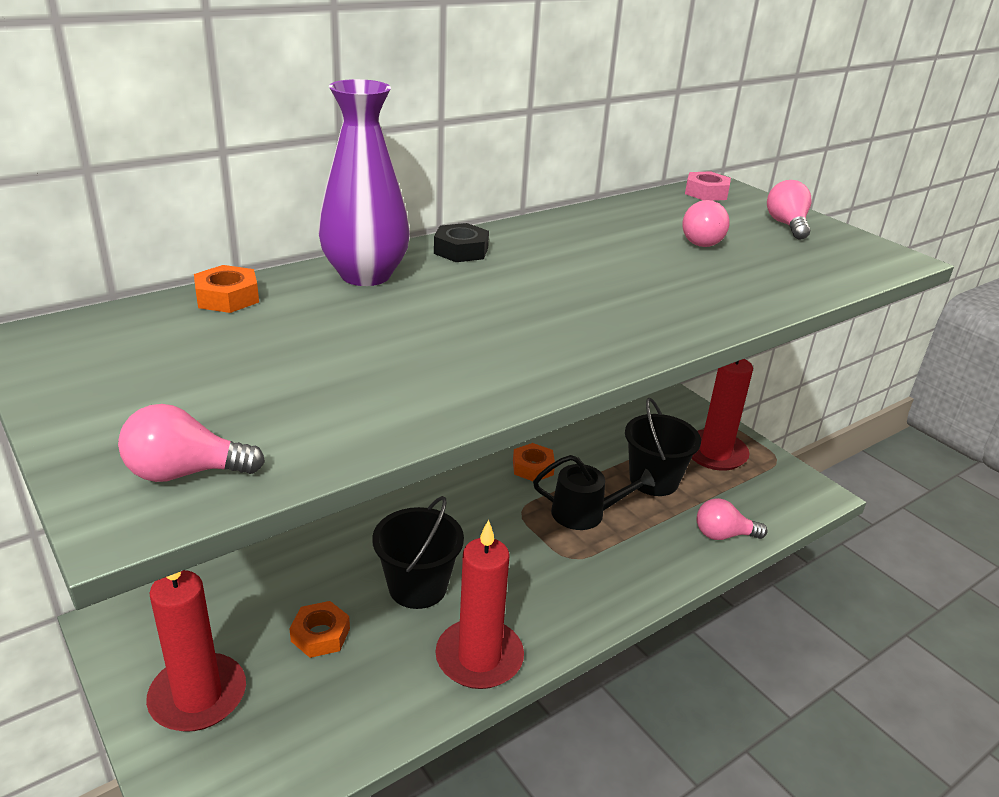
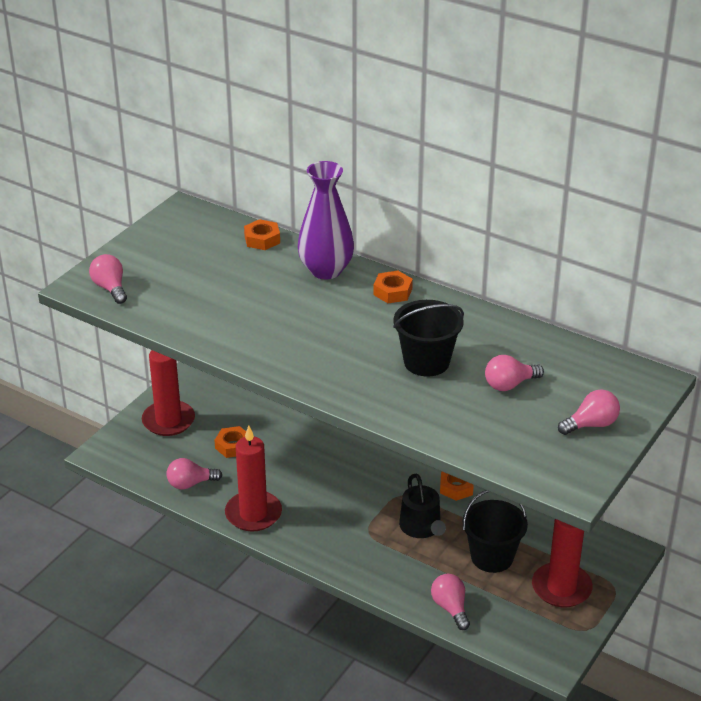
camera: 70 degrees right, 5 degrees up
(368, 713) = (190, 484): none -> pink light bulb
(418, 587) = (294, 470): black bucket -> black bucket (426, 362)
(461, 250) = (392, 292): black nut -> orange nut
(706, 193) = (626, 374): pink nut -> none

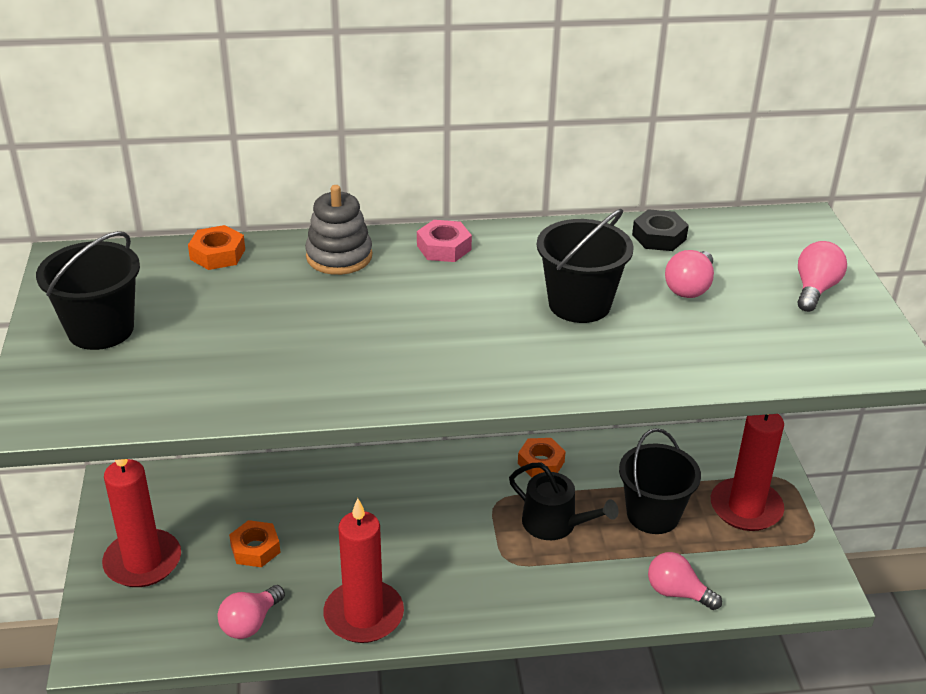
camera: 40 degrees left, 0 degrees up
(110, 288) = (81, 398): pink light bulb -> none
(157, 256) = (101, 330): none -> black bucket
(326, 270) = (339, 256): purple vase -> grey stacking toy
(392, 292) = (444, 247): orange nut -> pink nut
(537, 345) = (659, 237): none -> black nut

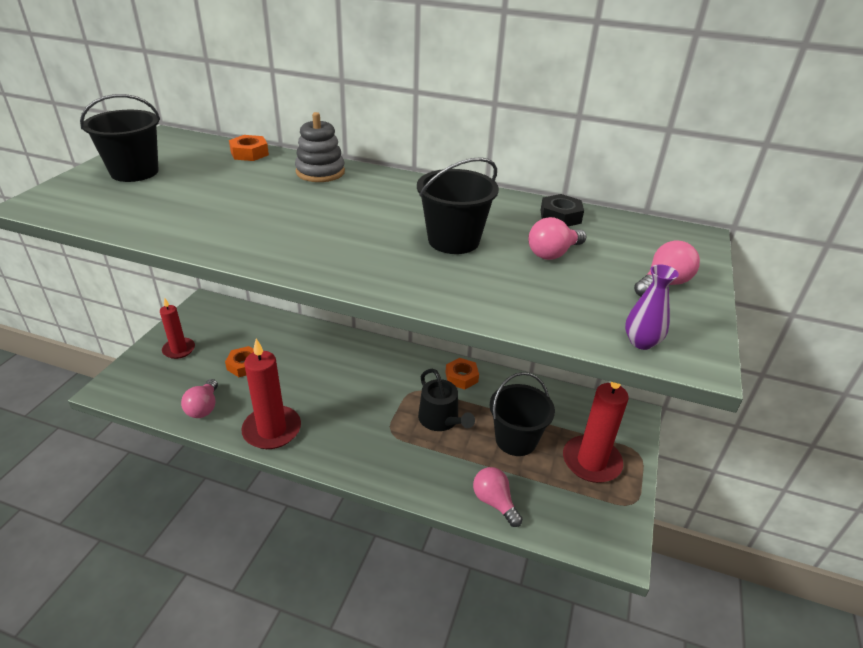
camera: 25 degrees right, 0 degrees up
(143, 562) = (179, 349): red candle -> red candle, size x0.62
(250, 623) = (203, 407): pink light bulb -> pink light bulb turned 60 degrees counterclockwise
(444, 247) = (394, 184): pink nut -> none
(841, 361) = (641, 342): none -> purple vase

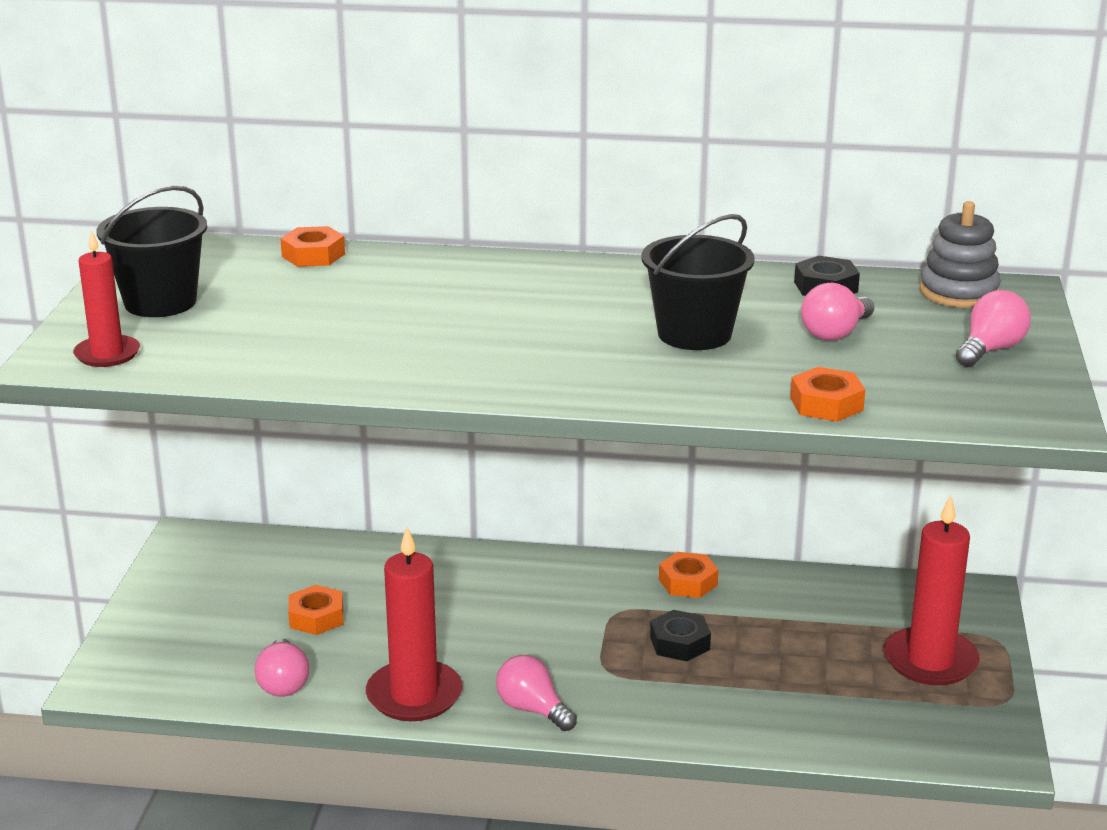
camera: 10 degrees left, 10 degrees down
(179, 349) = (187, 611): red candle -> red candle (107, 354)
(320, 172) = (444, 269): grey stacking toy -> grey stacking toy (958, 292)
(441, 420) = (679, 643): black watering can -> black nut
(494, 502) = (803, 730): pink light bulb -> pink light bulb (532, 709)
(516, 440) = (806, 651): black bucket -> none
(522, 314) = (826, 404): none -> orange nut
(641, 342) = (982, 413): purple vase -> none

